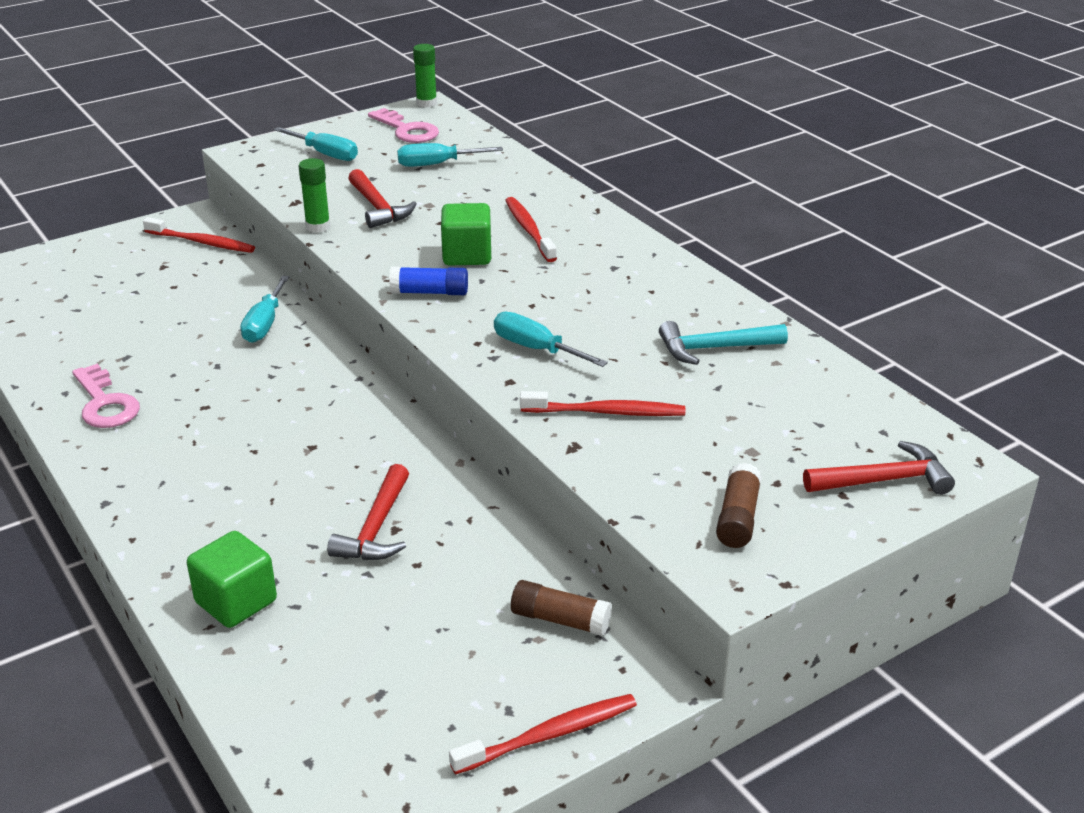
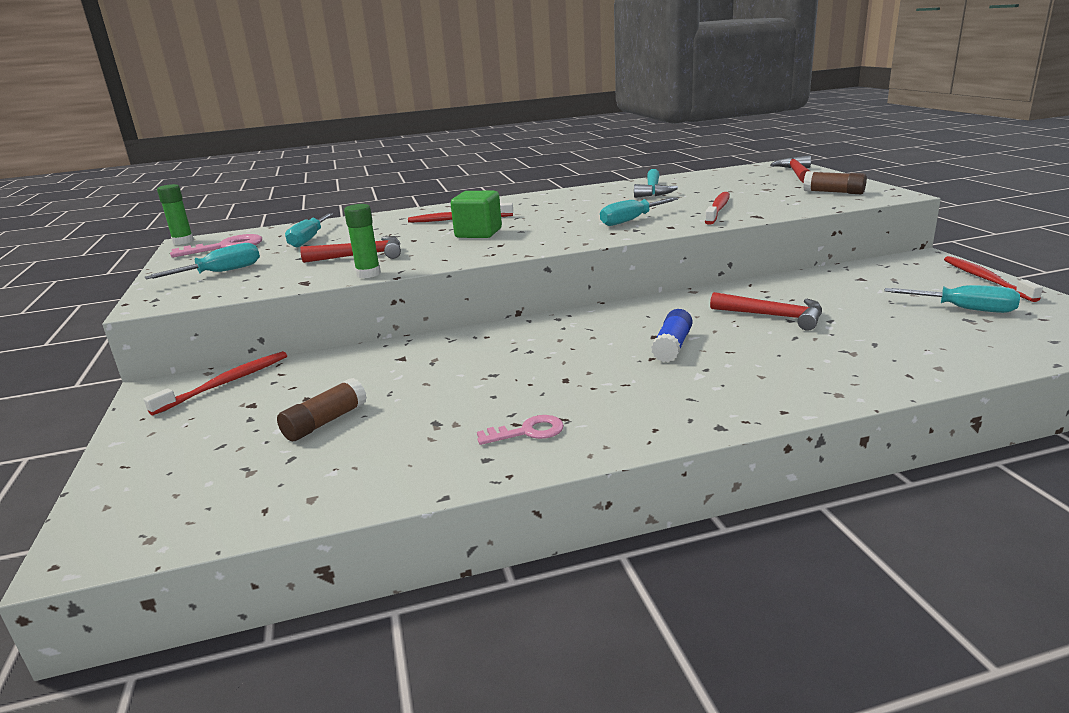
camera: 70 degrees left, 10 degrees down
(105, 404) = (528, 432): pink key -> pink key, size x0.65
(236, 602) = (874, 364): green cube -> none
(264, 324) = (434, 353): turquoise screwdriver -> turquoise screwdriver (964, 309)
(429, 292) = (527, 243): blue glue stick -> blue glue stick (672, 346)
(560, 620) = (873, 273): brown glue stick -> brown glue stick (325, 422)

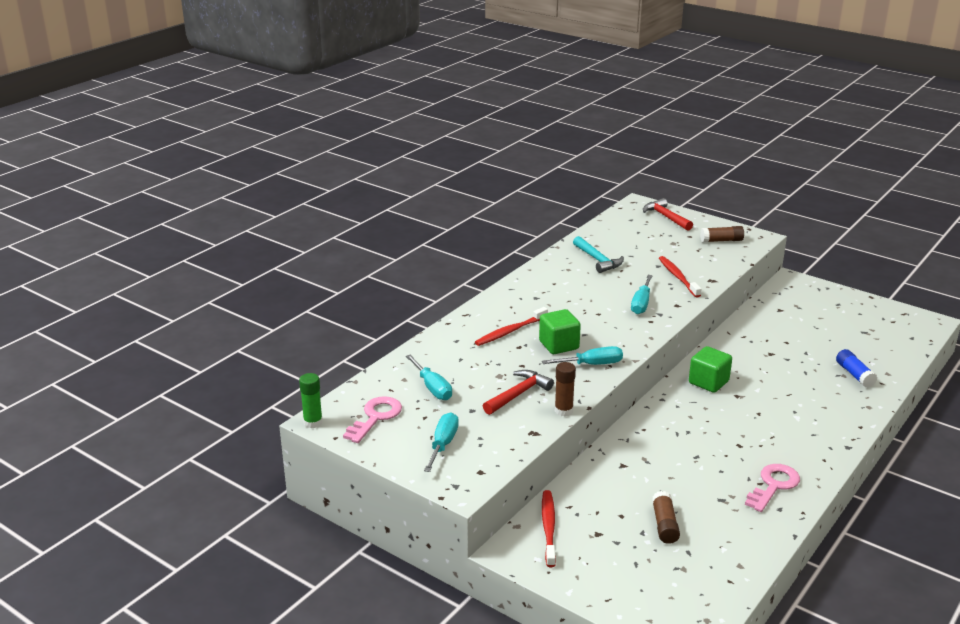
camera: 40 degrees left, 5 degrees up
(368, 274) = (563, 411): green glue stick -> brown glue stick
(528, 432) = (773, 485): pink key -> pink key, size x1.55
(640, 317) = (708, 382): none -> green cube
(672, 346) = (757, 400): blue glue stick -> blue glue stick (854, 375)
(773, 316) = (776, 358): red hammer -> none
(964, 309) = (855, 324): turquoise screwdriver -> turquoise screwdriver (592, 364)
(985, 279) = (839, 294): red toothbrush -> none

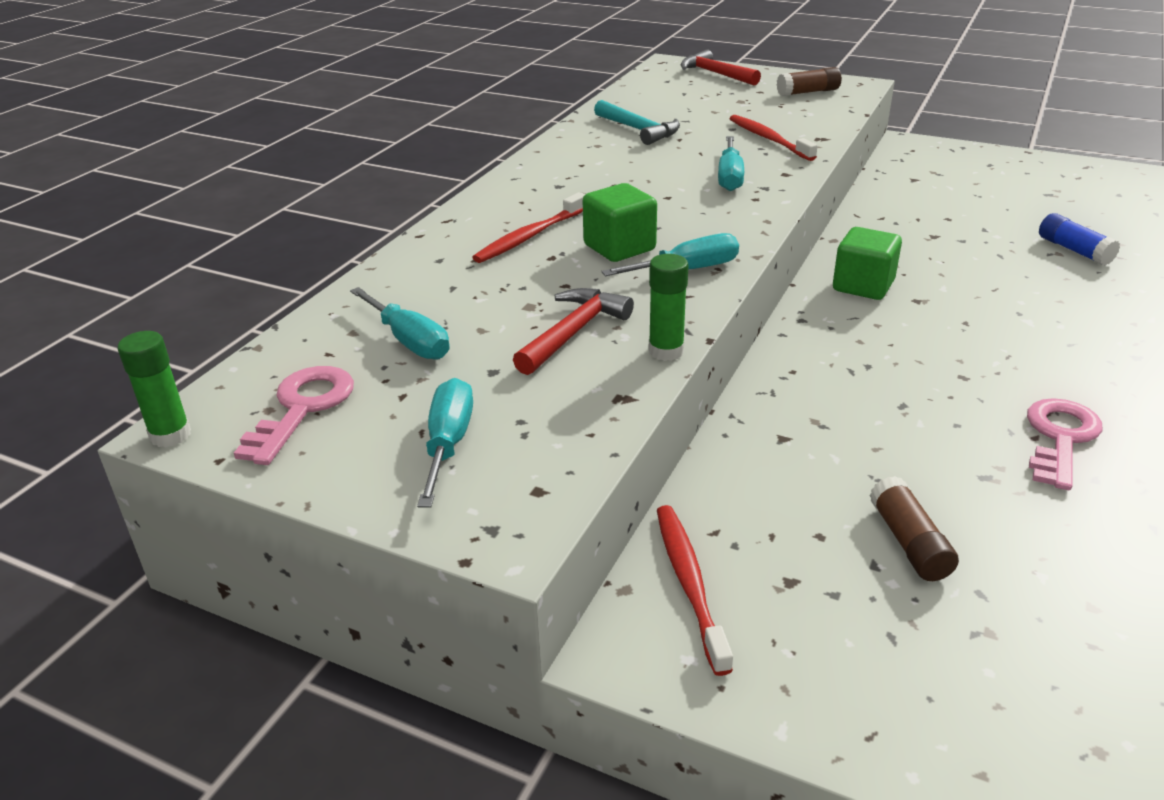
camera: 10 degrees left, 5 degrees up
(563, 411) = (666, 351): brown glue stick -> green glue stick

